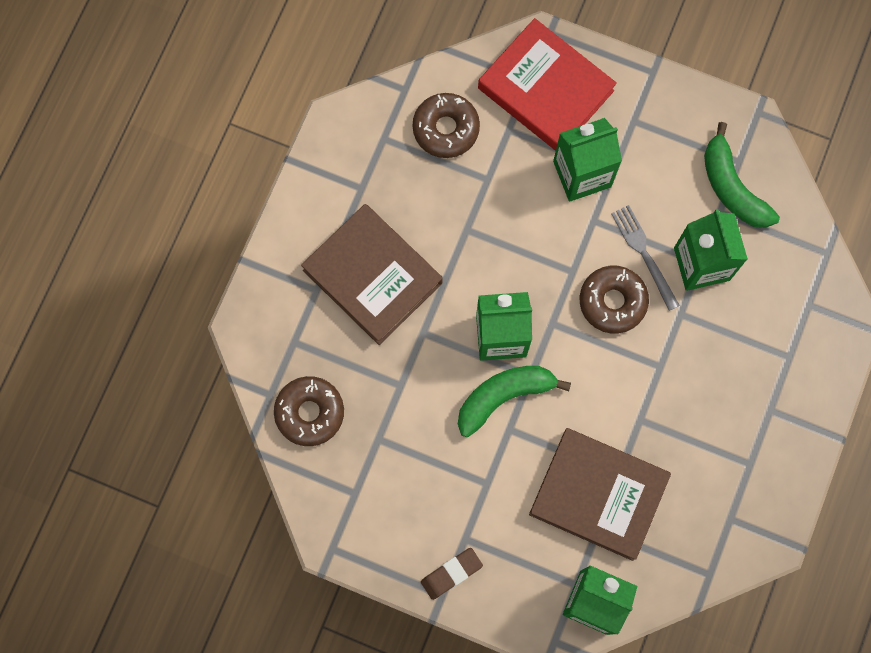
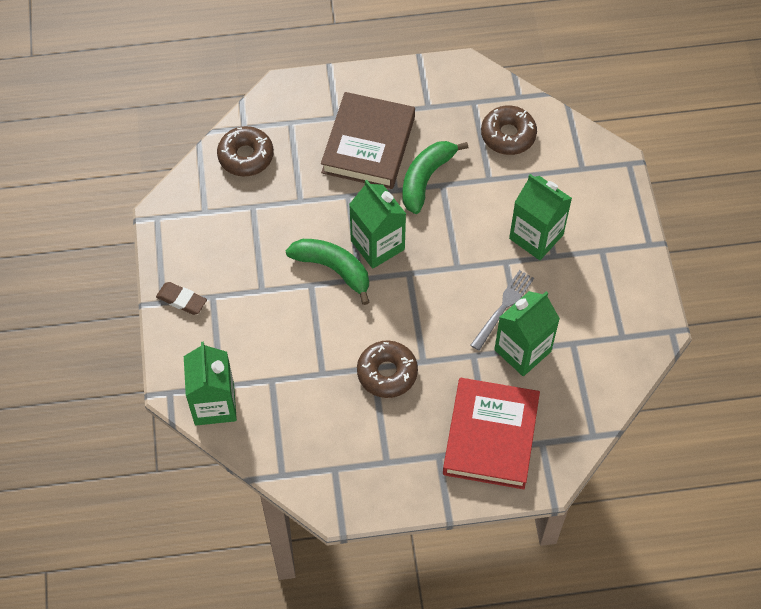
camera: 60 degrees right, 15 degrees down
(545, 89) = (584, 182): red book -> red book (491, 436)
(598, 495) = (297, 367): brown book -> none
(612, 302) = (452, 305): brown donut -> brown donut (387, 373)
(731, 187) = (597, 342): green banana -> green banana (425, 179)

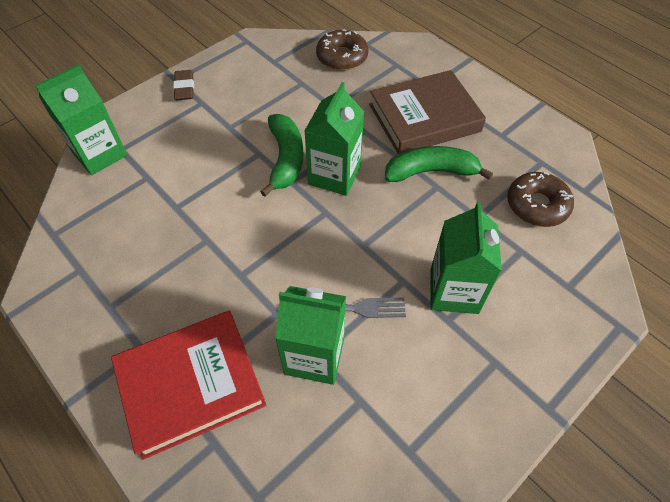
camera: 55 degrees right, 5 degrees down
(387, 373) = (208, 253): brown donut -> none

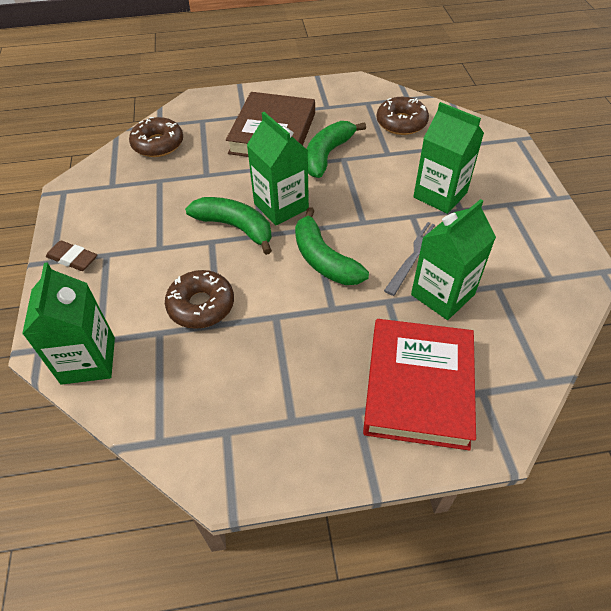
camera: 55 degrees left, 5 degrees down
(187, 186) = (201, 305): none -> brown donut
(292, 239) = (323, 259): none -> green banana

